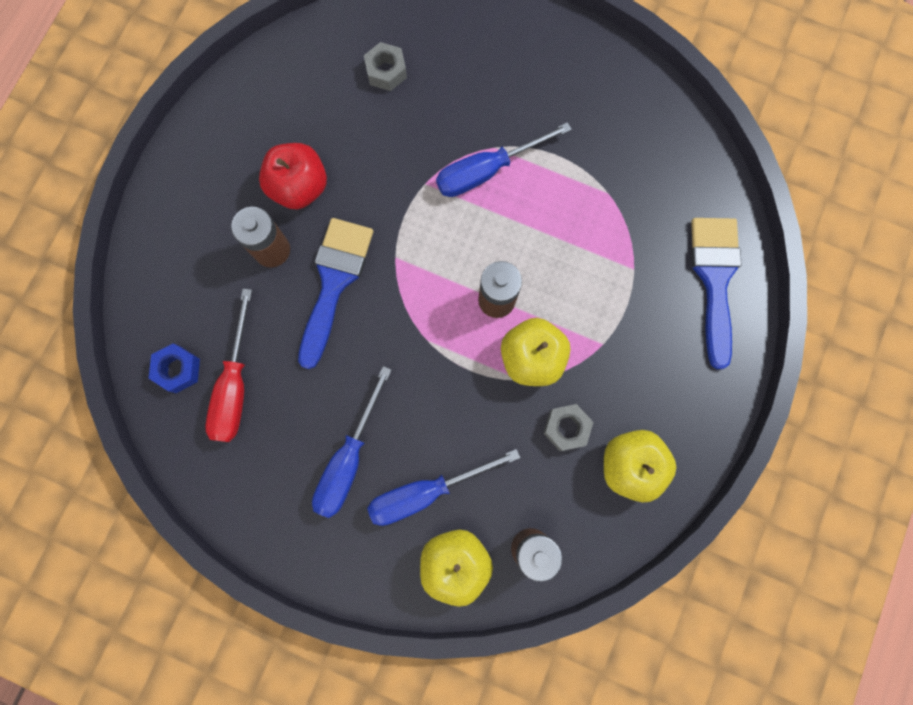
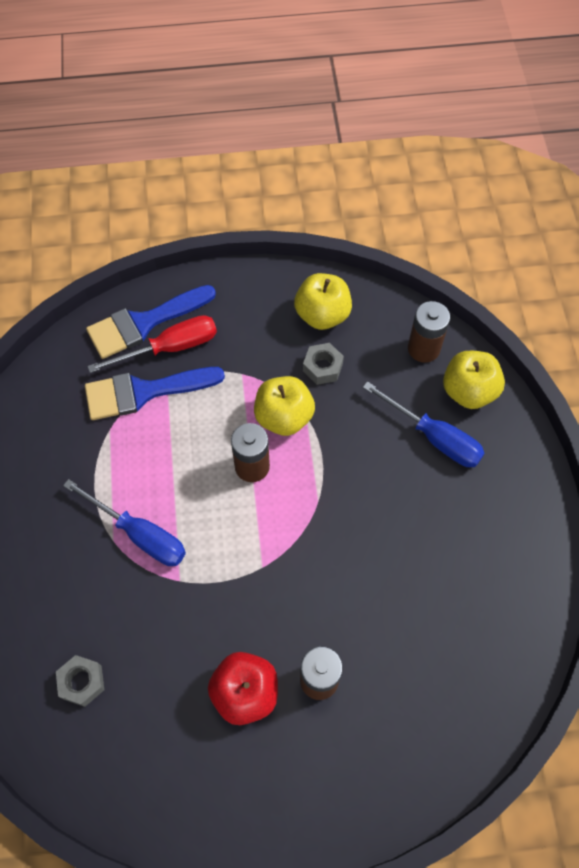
camera: 120 degrees left, 15 degrees down
(178, 369) = (475, 694): blue nut -> none
(235, 385) = (455, 634): red screwdriver -> red screwdriver (170, 348)
(334, 282) = (315, 605): blue brush -> blue brush (144, 392)
(349, 459) = (449, 506): blue screwdriver -> none

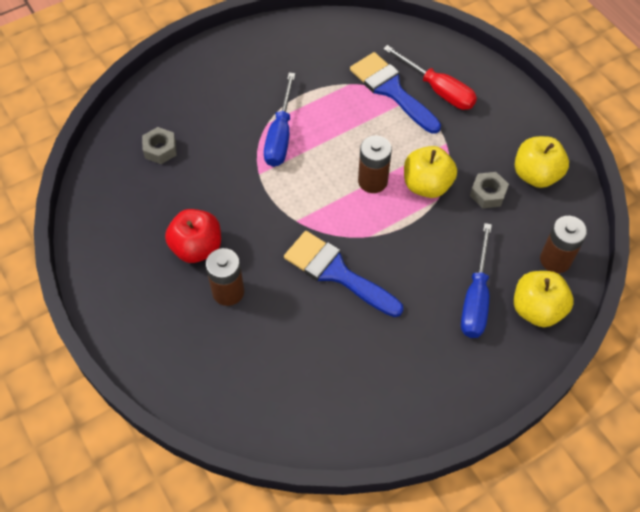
camera: 65 degrees right, 5 degrees down
(144, 323) = (448, 65): blue brush -> blue brush (337, 273)

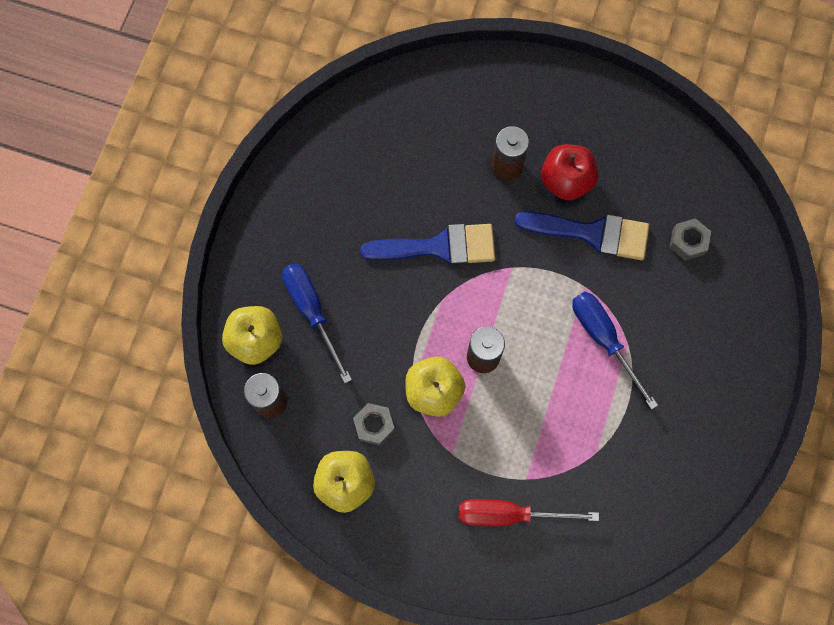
camera: 140 degrees right, 15 degrees up
(391, 90) = (551, 476): blue brush -> blue brush (591, 233)

